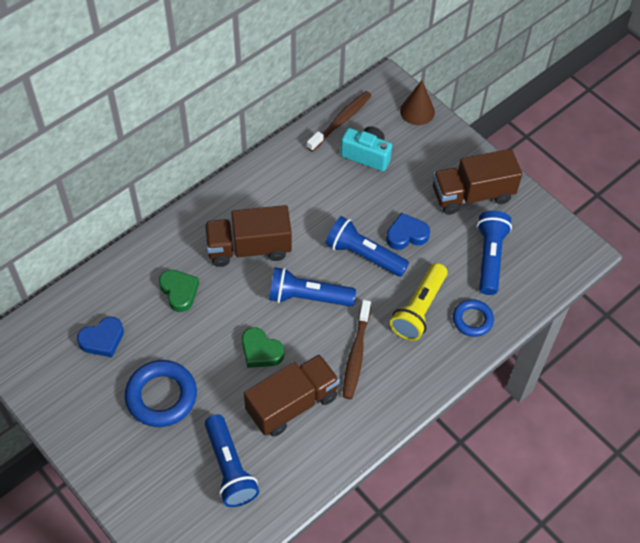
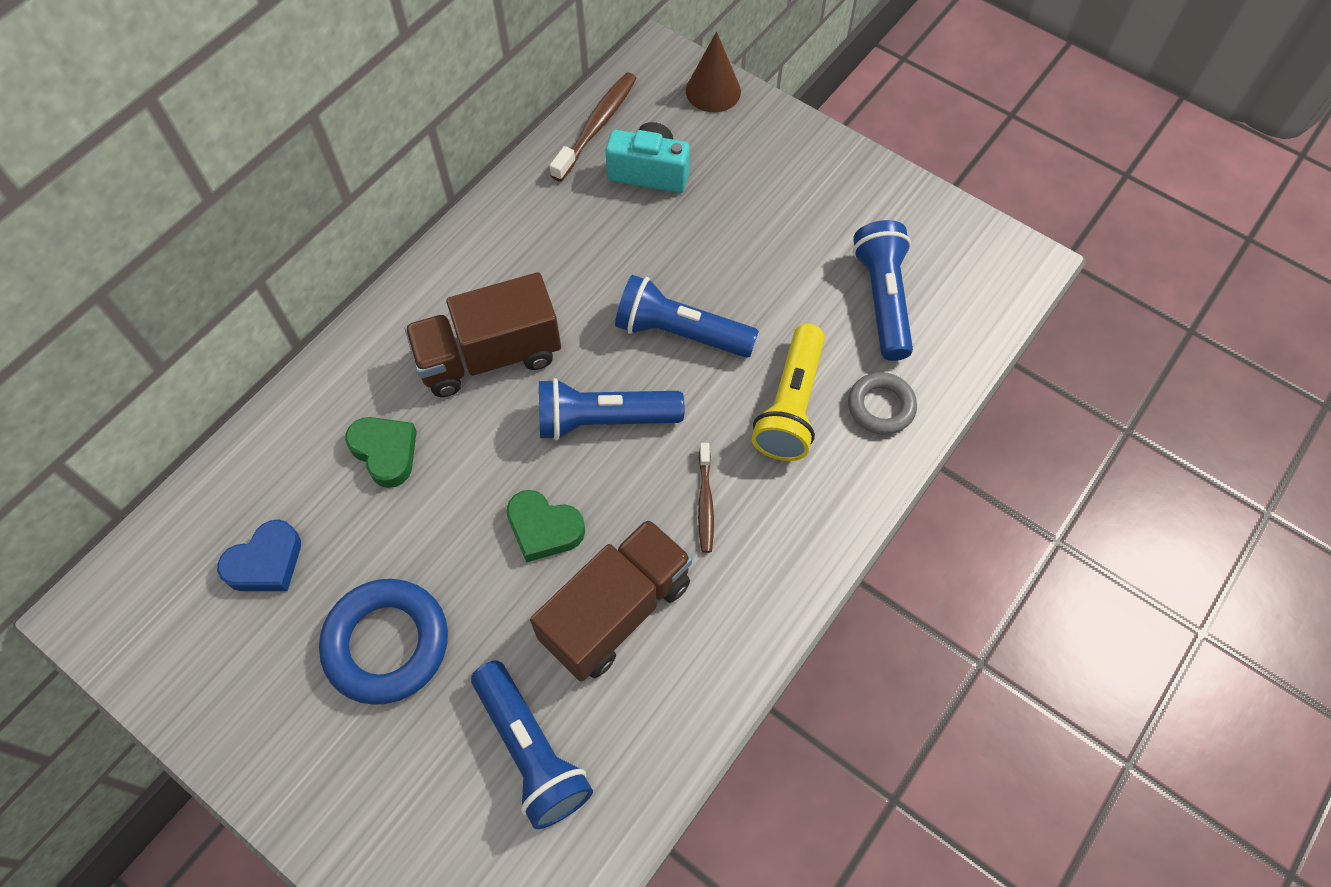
camera: 10 degrees left, 5 degrees up
(356, 354) = (705, 503): brown toothbrush -> brown toothbrush, size x0.63
(406, 235) = (742, 287): blue heart -> none
(472, 194) = (830, 205): brown truck -> none
(472, 320) = (881, 406): blue ring -> grey ring

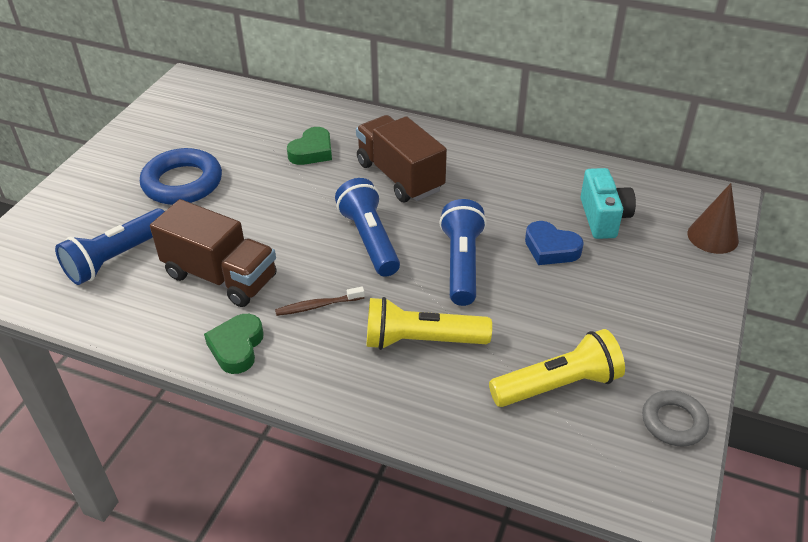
camera: 75 degrees right, 20 degrees down
(266, 562) = (227, 127): blue heart -> blue heart (551, 248)
(544, 528) = (275, 229): green heart -> green heart (237, 347)
(597, 126) = (629, 182): brown toothbrush -> none
(881, 406) = (444, 401): grey ring -> grey ring (673, 422)
(882, 299) = (558, 385): blue flashlight -> yellow flashlight

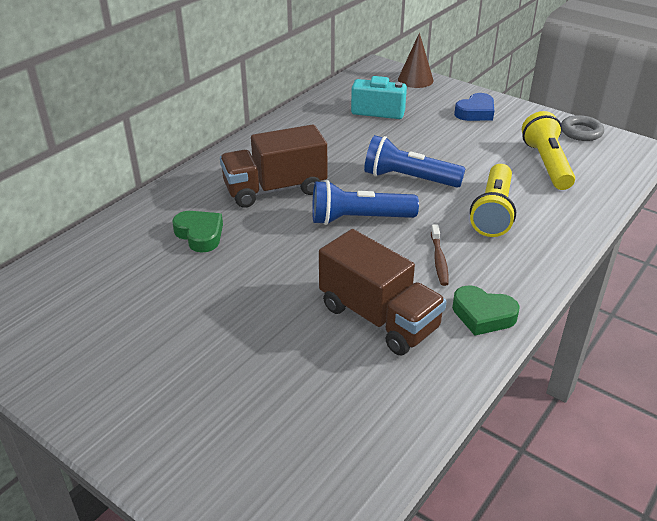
camera: 75 degrees left, 5 degrees down
(117, 258) = (316, 401): blue flashlight -> none
(182, 183) = (198, 336): blue ring -> none
(220, 277) = (378, 318): brown truck -> brown truck turned 90 degrees clockwise
(551, 248) = (405, 138): blue heart -> blue heart (475, 112)

